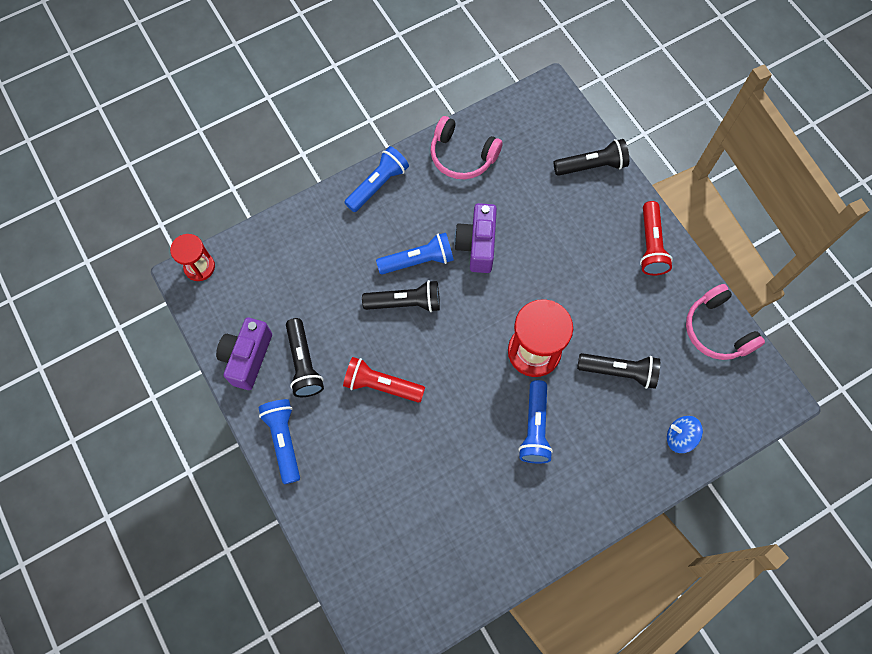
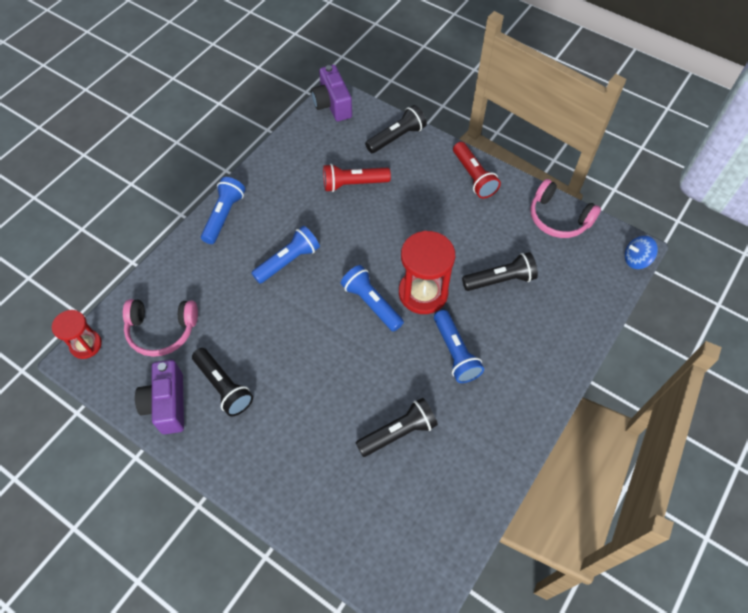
camera: 25 degrees left, 10 degrees down
(284, 440) = (235, 462): blue flashlight -> blue flashlight (371, 303)
(381, 385) = (304, 375): red flashlight -> red flashlight (353, 184)
(405, 303) = (293, 299): black flashlight -> black flashlight (398, 432)
(462, 156) = (286, 168): pink headphones -> pink headphones (162, 330)
(477, 245) = (333, 230): purple camera -> purple camera (332, 104)
(680, 437) = (575, 309): blue spinning top -> blue spinning top (636, 260)

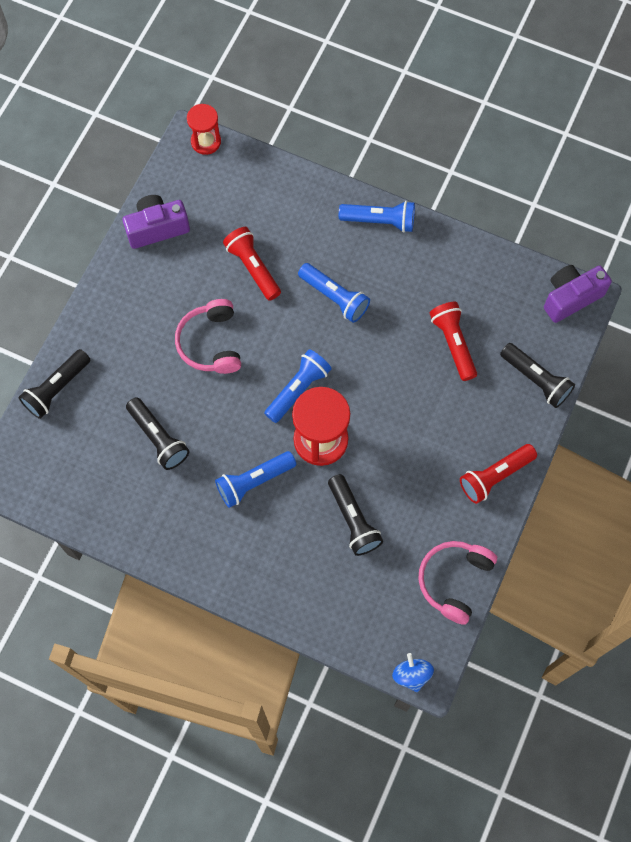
camera: 80 degrees right, 10 degrees up
(162, 330) = (232, 201): pink headphones -> pink headphones (211, 343)
(223, 387) = (182, 272): black flashlight -> black flashlight (57, 388)
(239, 322) = (253, 268): none -> red flashlight

